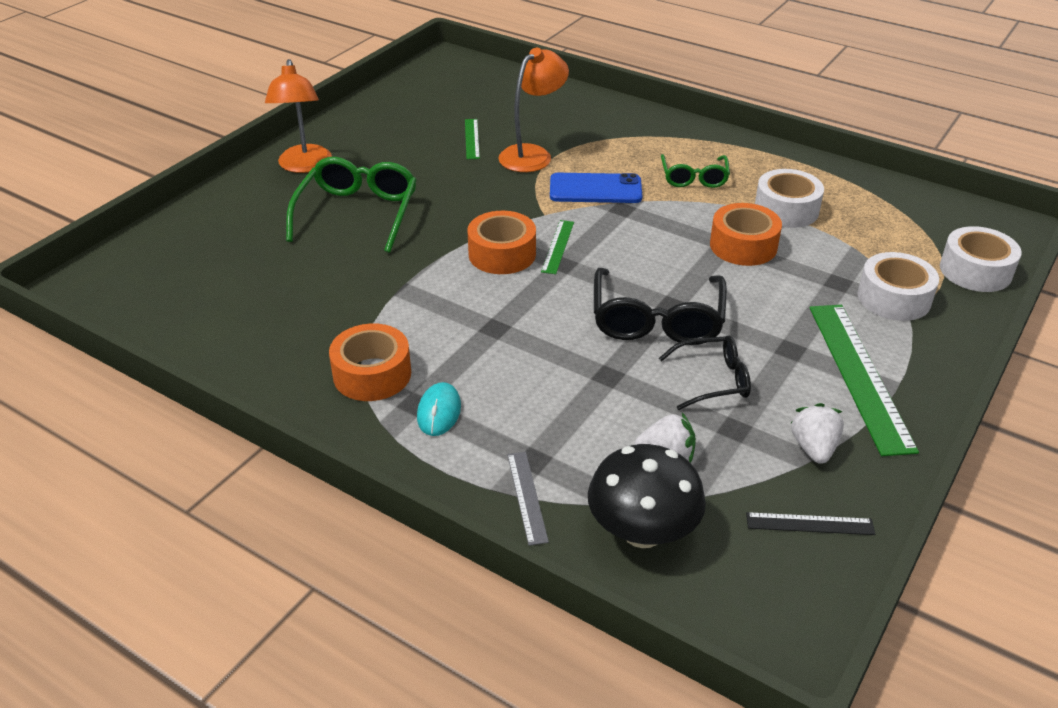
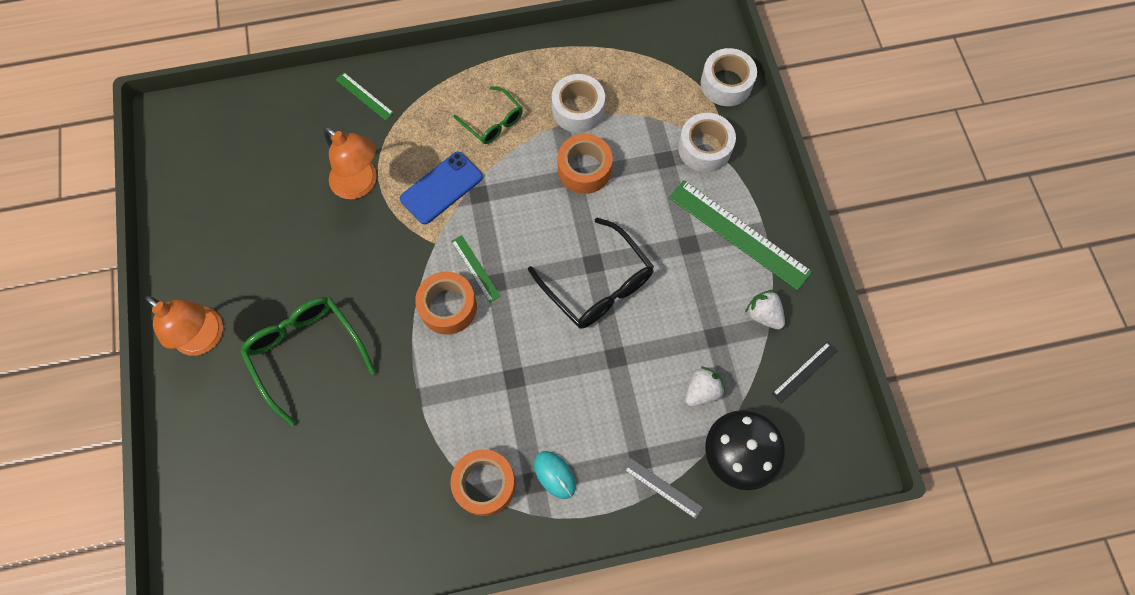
camera: 45 degrees left, 30 degrees up
(471, 139) = (298, 202): green ruler -> green ruler (364, 96)
(532, 154) = (360, 184): orange lamp -> orange lamp turned 135 degrees clockwise
(713, 380) = (672, 308): black glasses -> none

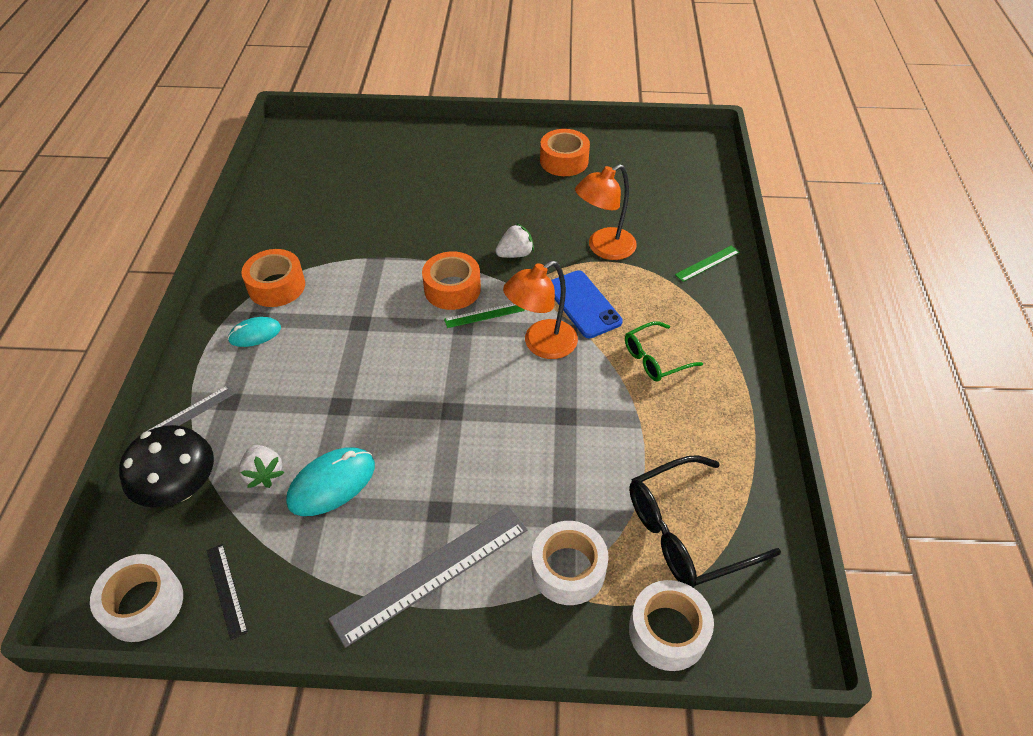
camera: 105 degrees right, 20 degrees down
(206, 338) = (487, 148): orange lamp -> orange lamp (541, 345)
(306, 353) = (449, 198): green glasses -> none
(578, 109) = (657, 441): white tape -> white tape (143, 604)
(584, 169) = (572, 429): orange tape -> orange tape (564, 161)
(597, 284) = (426, 409): black glasses -> black glasses (686, 532)
(692, 332) = (332, 483): none -> turquoise mouse
(739, 234) = (431, 572): green ruler -> grey ruler
(763, 314) = (317, 567): white strawberry -> white strawberry (515, 254)

